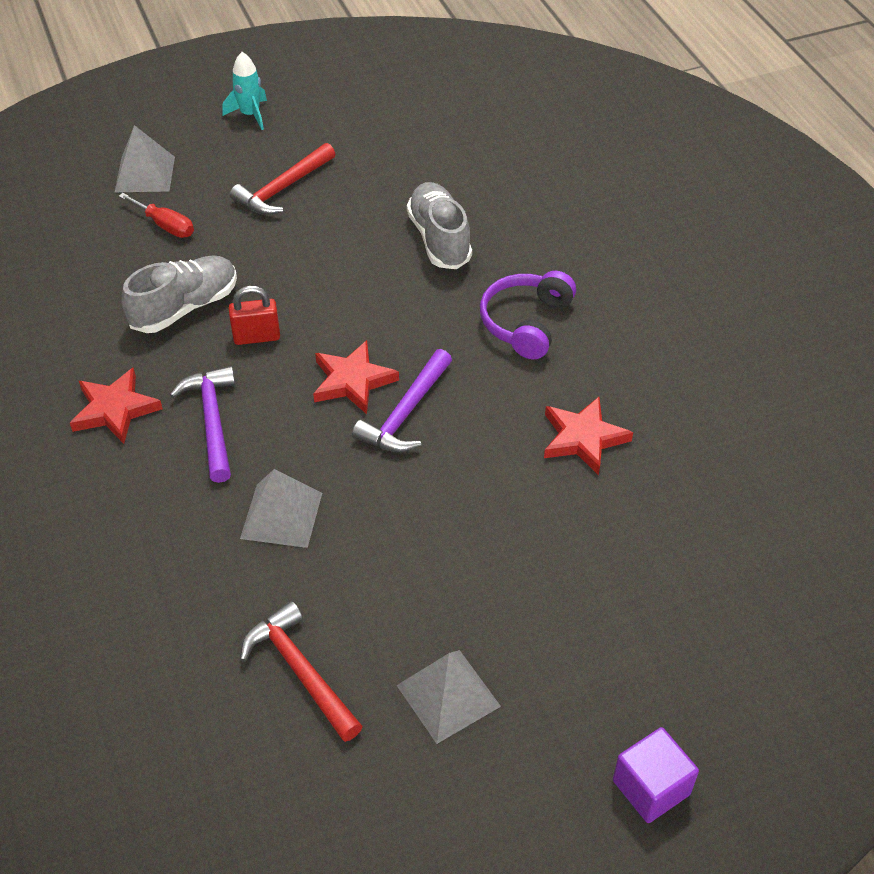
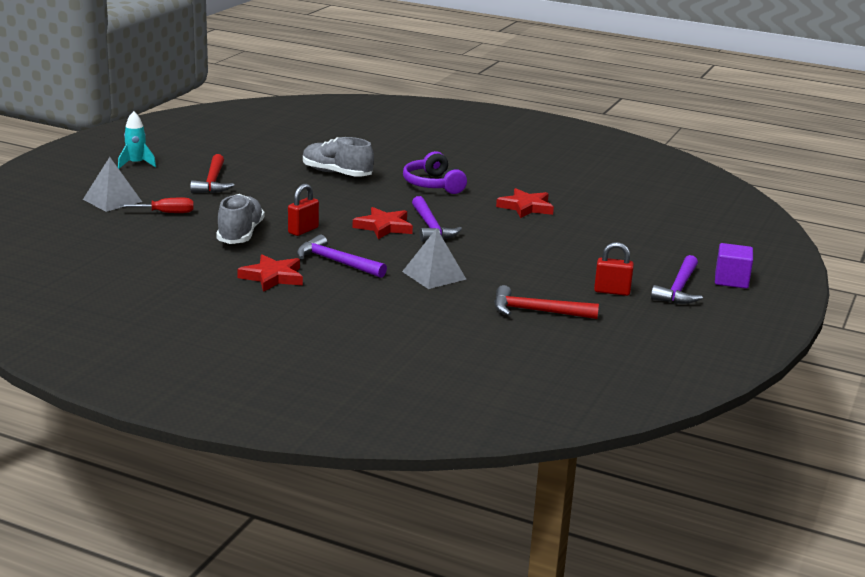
camera: 45 degrees left, 25 degrees down
(448, 695) = (612, 291): grey pyramid -> red padlock
(547, 753) = (679, 289): none -> purple hammer

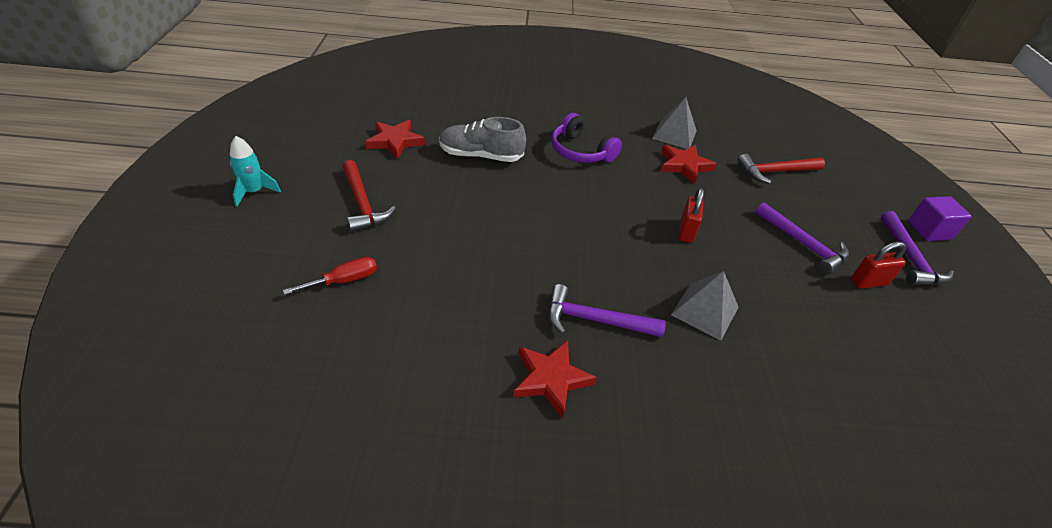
camera: 25 degrees left, 20 degrees up
(112, 200) = (261, 274): grey pyramid -> grey pyramid (674, 134)
(240, 234) = (456, 298): grey shoe -> none
(303, 230) = (518, 268): red padlock -> red padlock (686, 231)
(384, 227) = (591, 236): red star -> red star (395, 141)
(431, 227) = (633, 222): purple hammer -> purple hammer (803, 244)
(537, 311) = (847, 344): red hammer -> red hammer (775, 172)

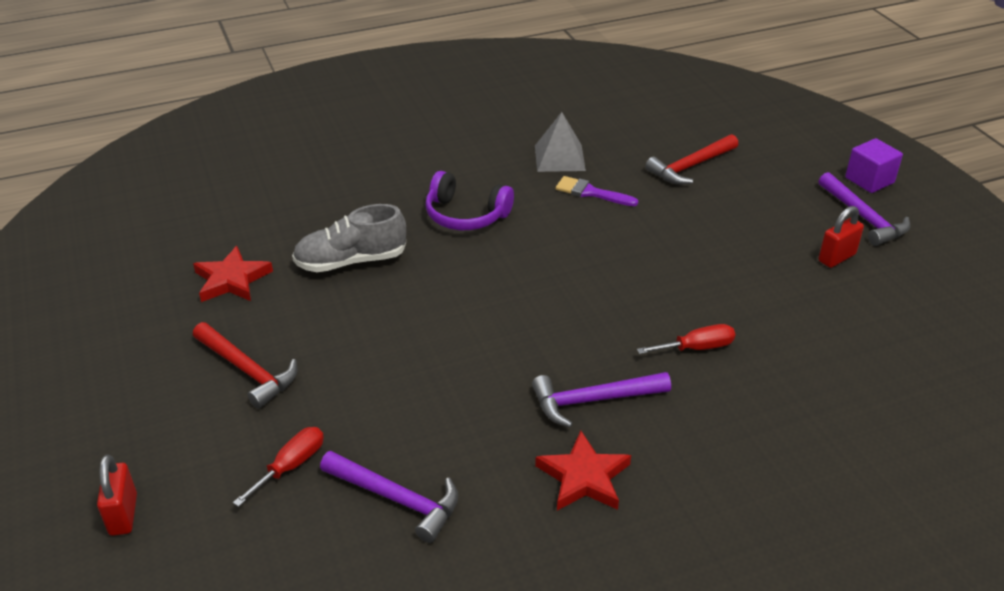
camera: 20 degrees left, 5 degrees down
(254, 192) = (97, 406): turquoise rocket -> none
(684, 165) = (591, 192): red star -> purple brush
(686, 231) = (633, 269): red padlock -> red padlock (123, 514)
(705, 311) = (696, 348): grey pyramid -> red screwdriver
(803, 244) = (757, 240): purple hammer -> purple hammer (397, 499)

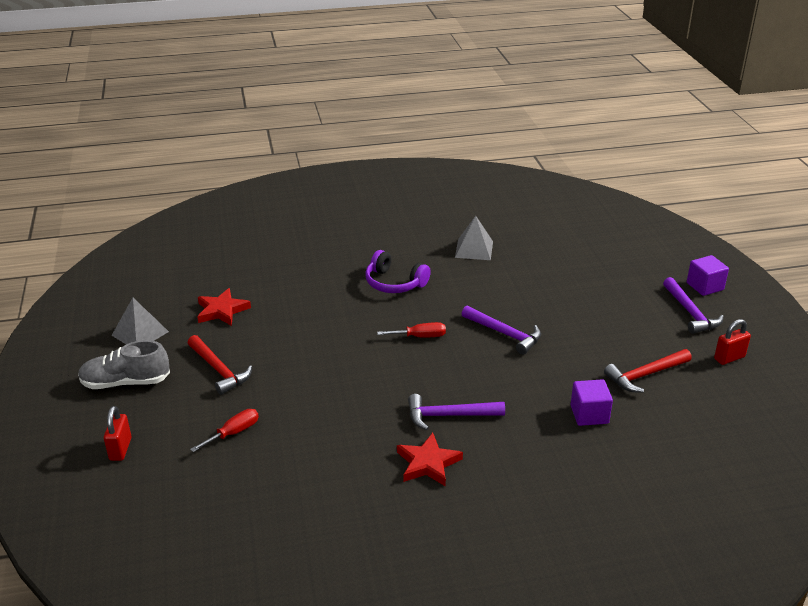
camera: 10 degrees right, 5 degrees down
(117, 327) = (140, 333): none -> grey pyramid
(351, 261) = (305, 306): grey shoe -> grey shoe (125, 382)
(397, 499) = (298, 461): purple hammer -> purple hammer (505, 334)
(591, 192) = (490, 276): purple brush -> none
(690, 167) = (570, 264): red hammer -> red hammer (645, 375)
(696, 348) = (534, 389): red screwdriver -> red screwdriver (420, 336)
(780, 375) = (589, 414): none -> purple cube
(836, 258) = (659, 339): red padlock -> red padlock (729, 358)

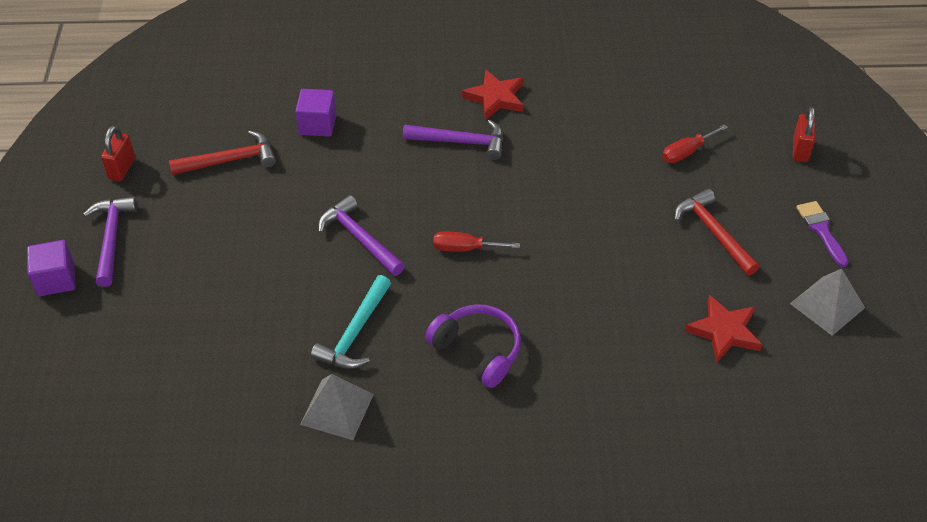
camera: 170 degrees left, 15 degrees up
(125, 382) = (821, 230): grey shoe -> purple brush
(480, 282) = (355, 333): none -> turquoise hammer
(729, 358) = (122, 169): red padlock -> red padlock turned 60 degrees counterclockwise

